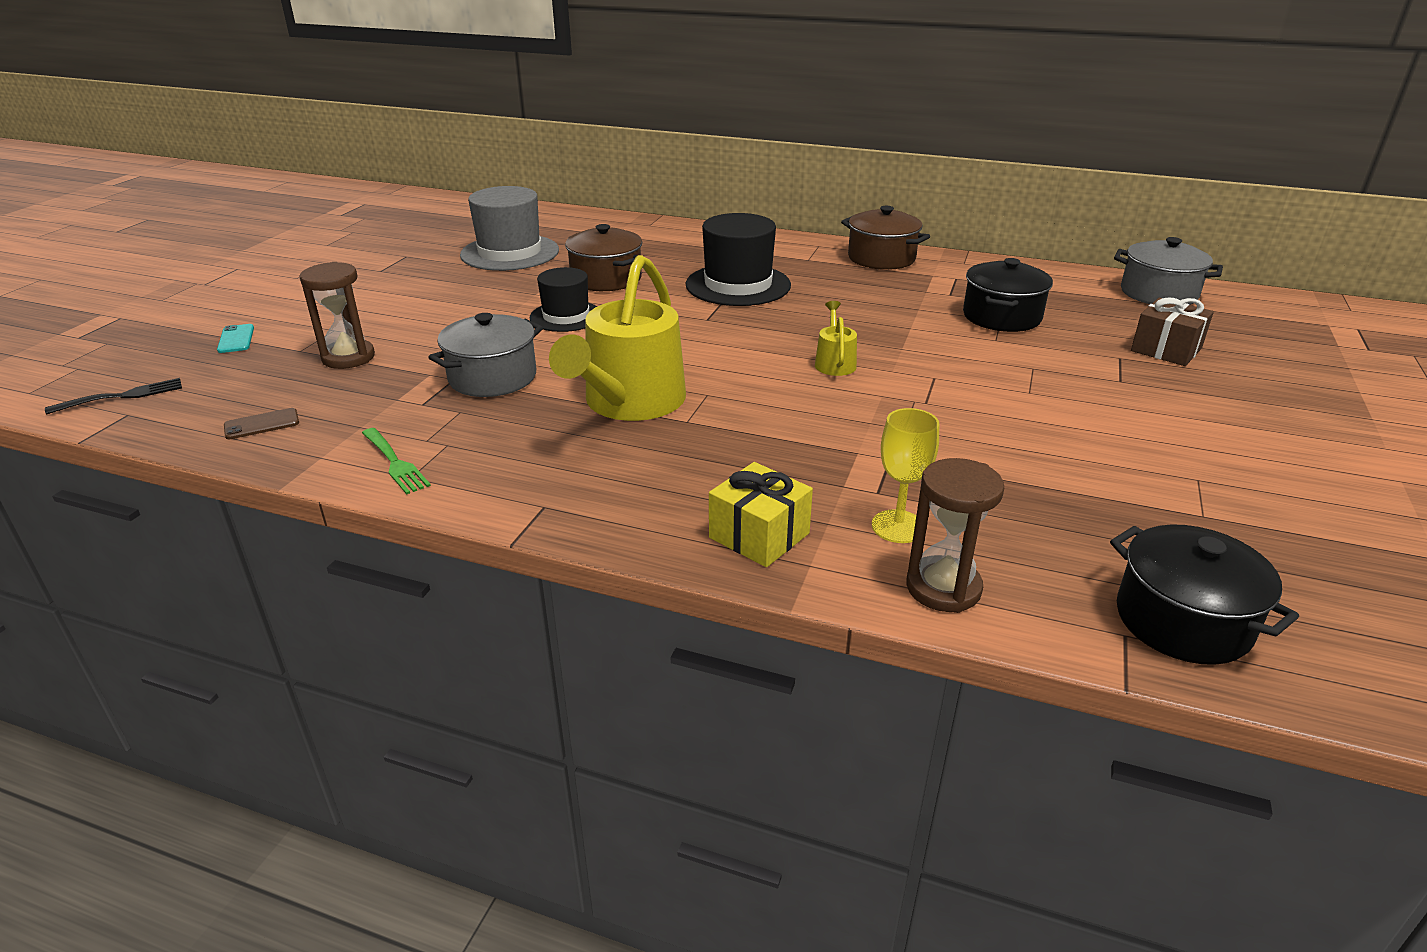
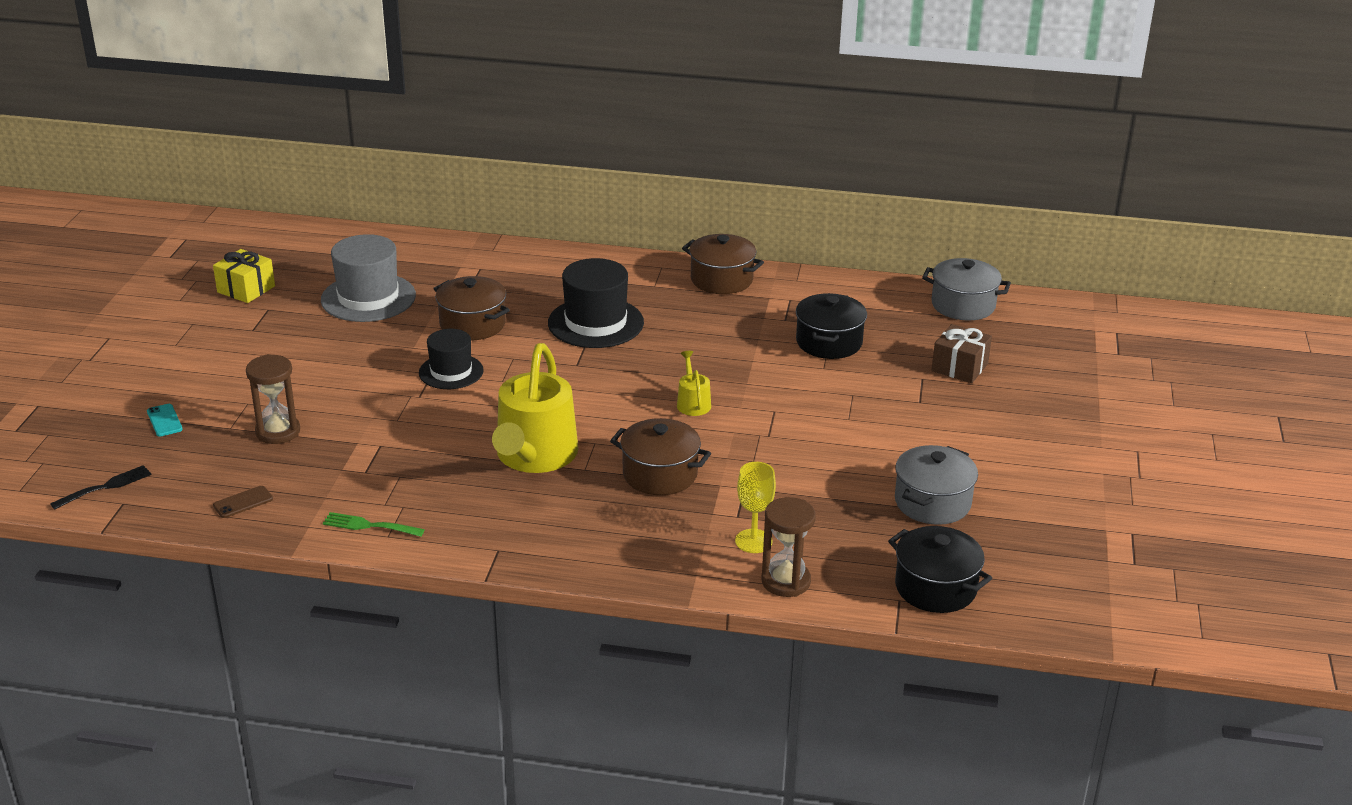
camera: 10 degrees left, 0 degrees up
(395, 463) = (369, 526): green fork -> green fork turned 150 degrees clockwise
(492, 377) = (412, 442): grey pot -> grey pot (932, 502)
(759, 535) = (658, 557): yellow gift -> yellow gift (246, 289)
(781, 434) = (660, 474): none -> brown pot

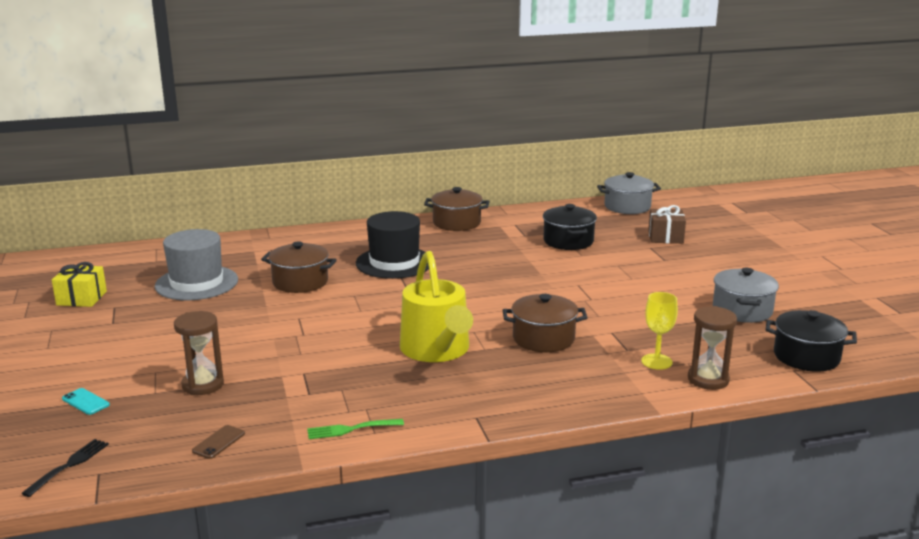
camera: 25 degrees left, 10 degrees down
(451, 372) = (313, 313): black hat -> none
(693, 403) = (517, 292): yellow watering can -> none

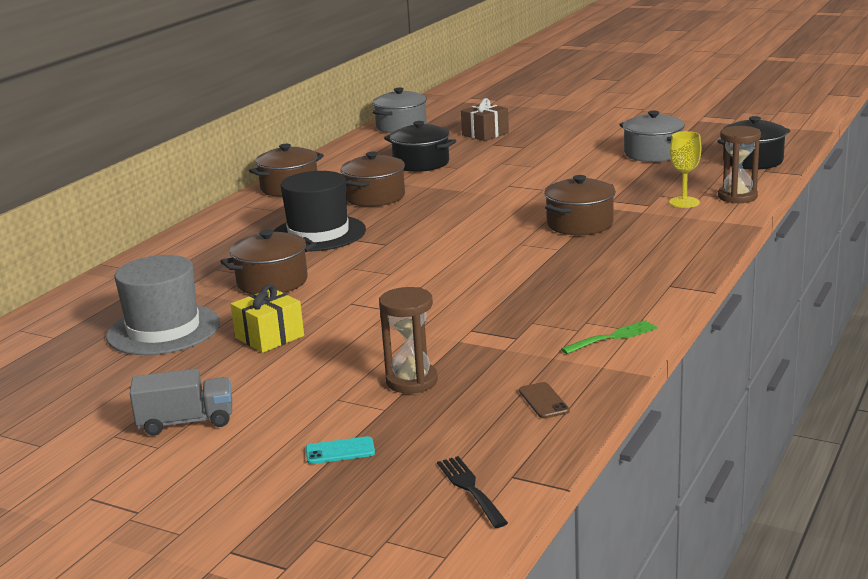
camera: 45 degrees left, 0 degrees up
(81, 298) = (63, 400): yellow gift -> yellow gift (269, 337)
(84, 341) = (186, 422): none -> grey truck
(351, 429) = (612, 337): green fork -> green fork turned 150 degrees counterclockwise
(437, 350) = (528, 266): yellow watering can -> none
(482, 253) = (375, 197): none -> brown pot

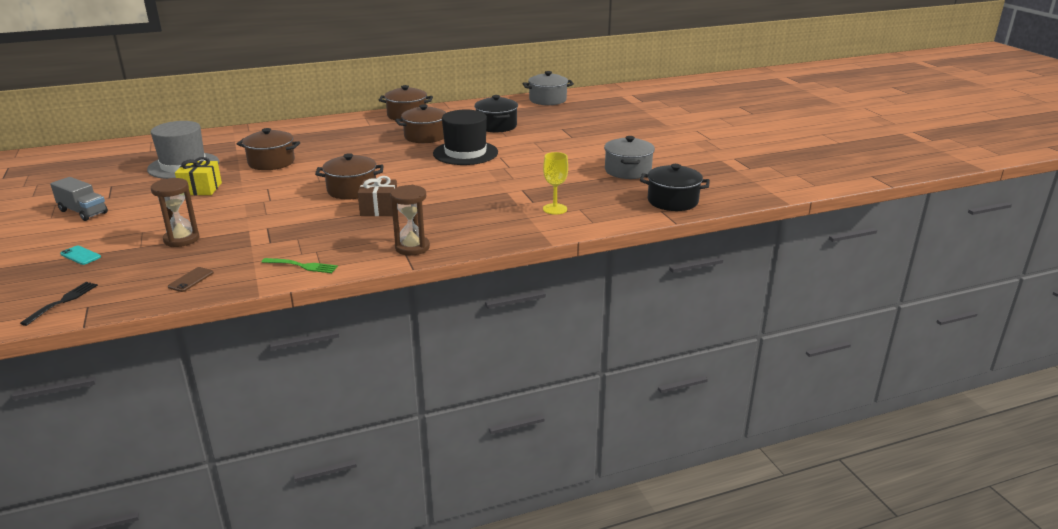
camera: 40 degrees right, 5 degrees up
(318, 233) = (351, 146): black hat -> black hat (465, 153)
(485, 134) = (575, 121): brown gift -> brown gift (379, 209)
(580, 224) = (467, 196): brown pot -> brown pot (352, 190)
(737, 197) = (593, 220): brown hourglass -> brown hourglass (412, 247)

